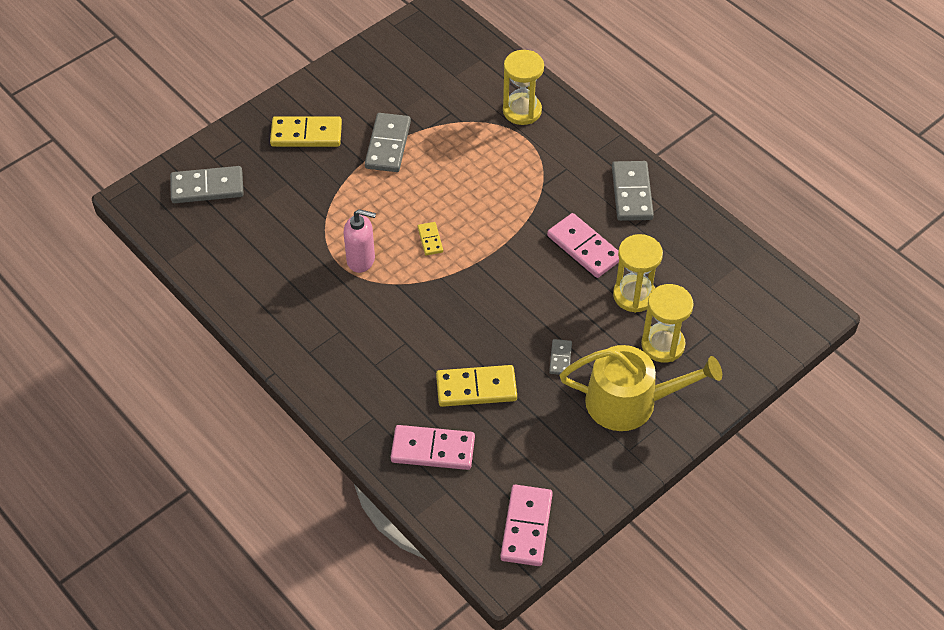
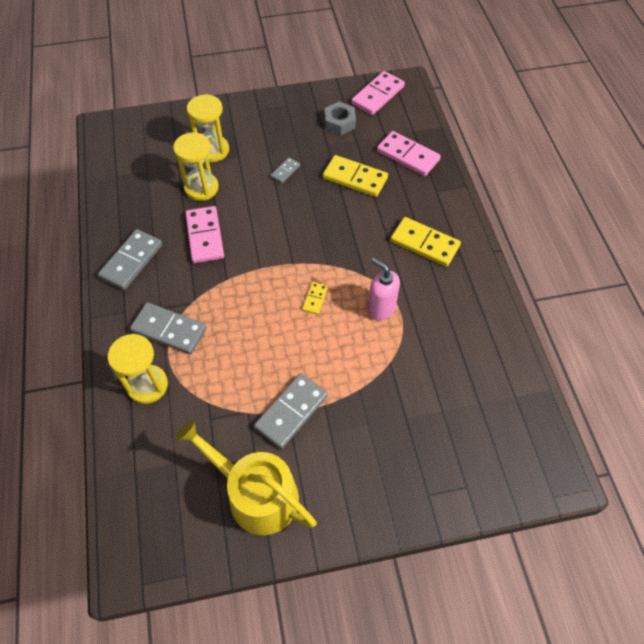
camera: 150 degrees left, 5 degrees up
(207, 187) = (486, 452): grey domino -> grey domino (169, 330)
(306, 134) = (361, 467): yellow domino -> yellow domino (424, 243)
(546, 457) = (339, 122): none -> grey nut
(630, 402) = (263, 129): yellow watering can -> yellow watering can (255, 493)

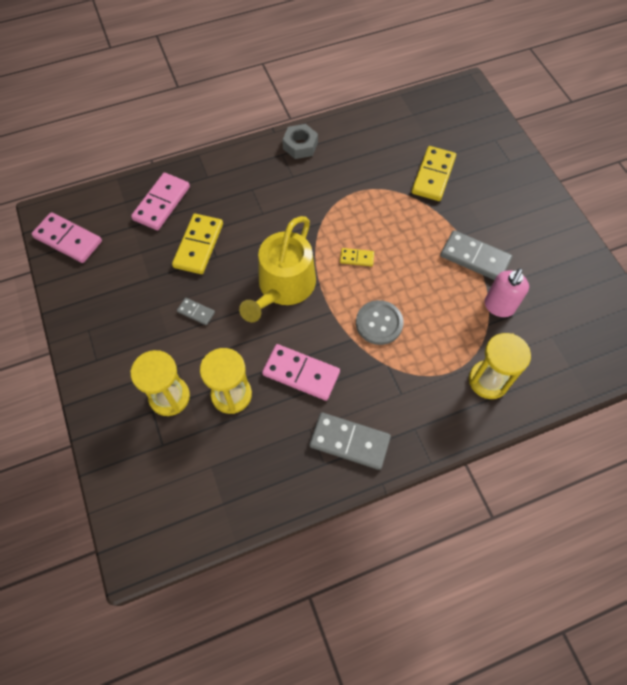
camera: 100 degrees left, 5 degrees up
(169, 330) = (424, 378): grey domino -> none
(204, 236) = (301, 373): pink domino -> pink domino turned 45 degrees clockwise
(236, 304) = (379, 323): none -> grey button
(255, 493) = (553, 270): yellow watering can -> yellow watering can (283, 287)
(339, 122) = (115, 271): grey nut -> grey nut (300, 145)
(381, 308) = (354, 206): pink soap dispenser -> pink soap dispenser (499, 306)
(424, 243) = (274, 180): yellow domino -> yellow domino (433, 175)

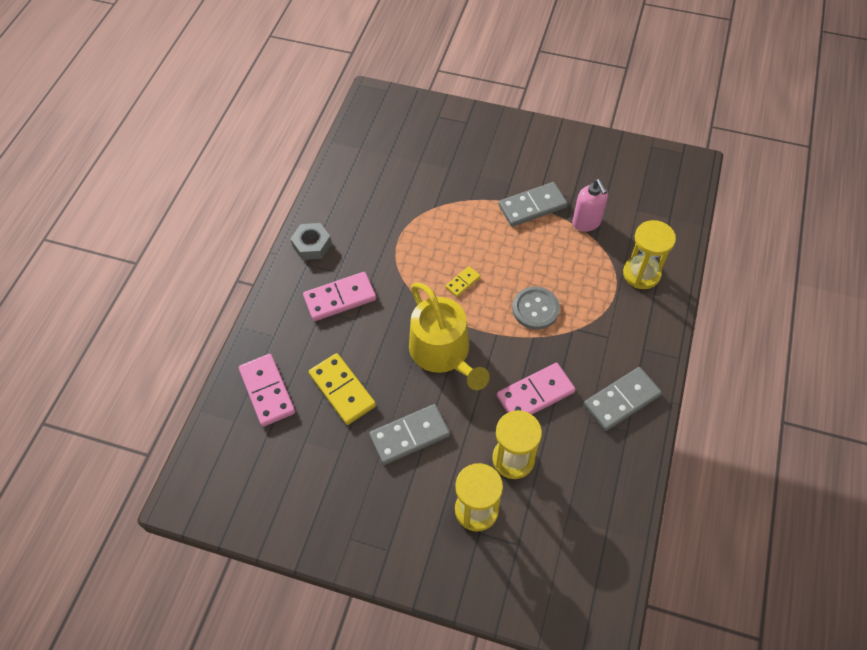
camera: 50 degrees left, 5 degrees down
(68, 239) = (231, 497): pink domino -> pink domino (340, 298)
(196, 312) = (410, 436): grey domino -> grey domino, size x1.95
(433, 175) = (433, 178): yellow domino -> none

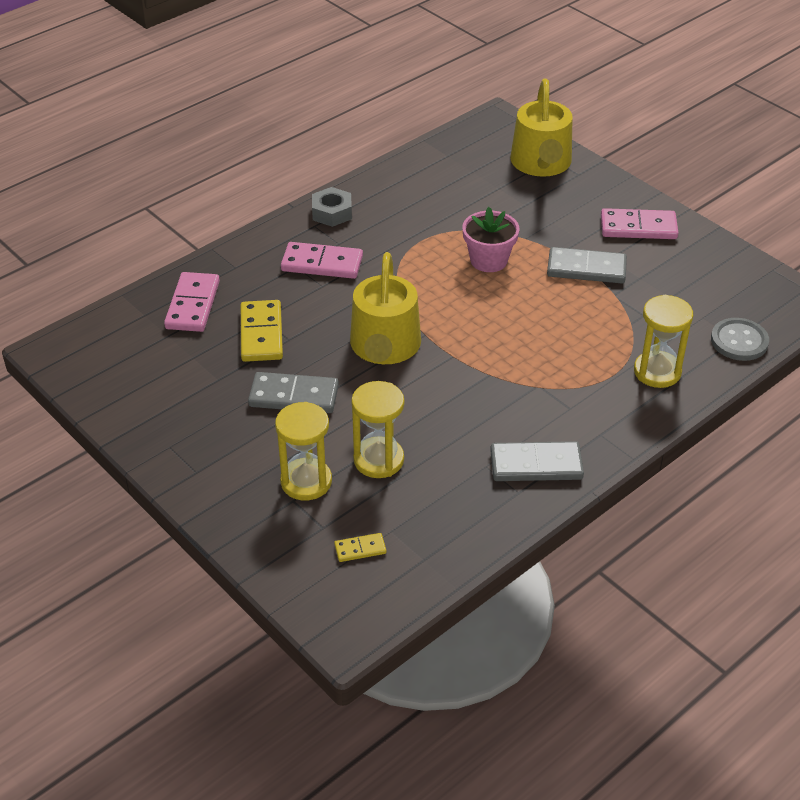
camera: 30 degrees right, 15 degrees down
(434, 125) = (541, 164): none -> yellow watering can
(460, 233) = (488, 260): none -> pink flower pot
(462, 282) = (455, 300): yellow domino -> yellow domino (360, 549)
(535, 309) = (512, 352): grey button -> grey button (739, 341)
(535, 394) = (448, 420): pink domino -> pink domino (638, 227)
(586, 223) = (634, 305): pink soap dispenser -> none

